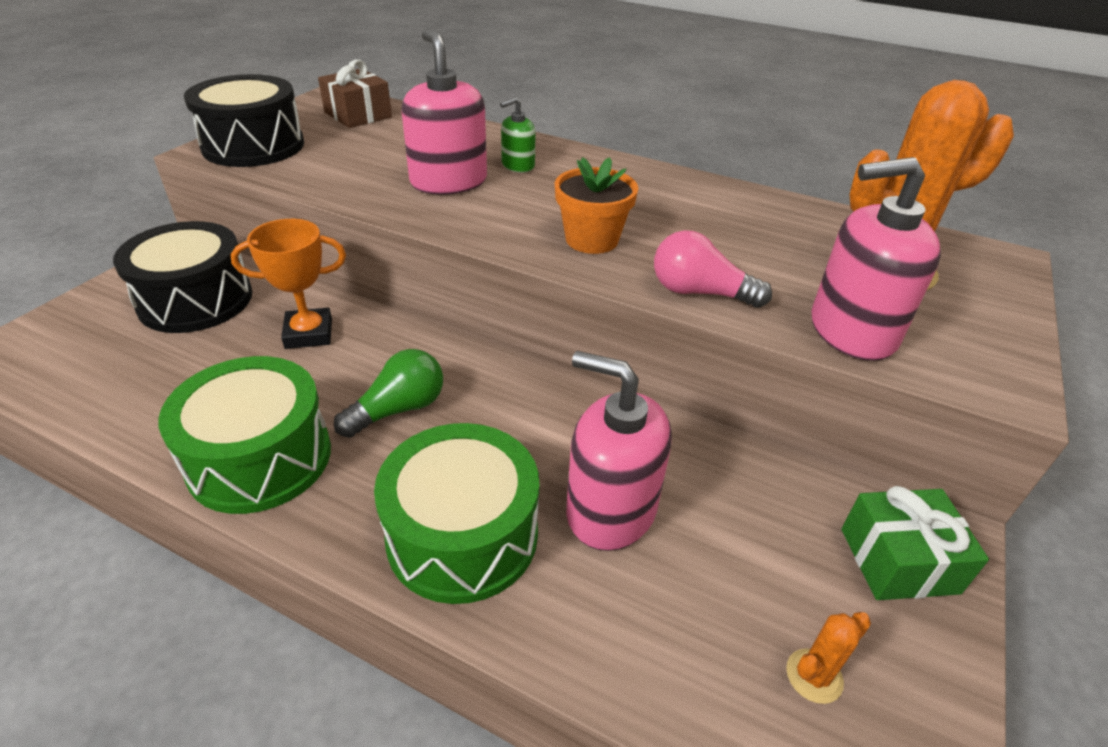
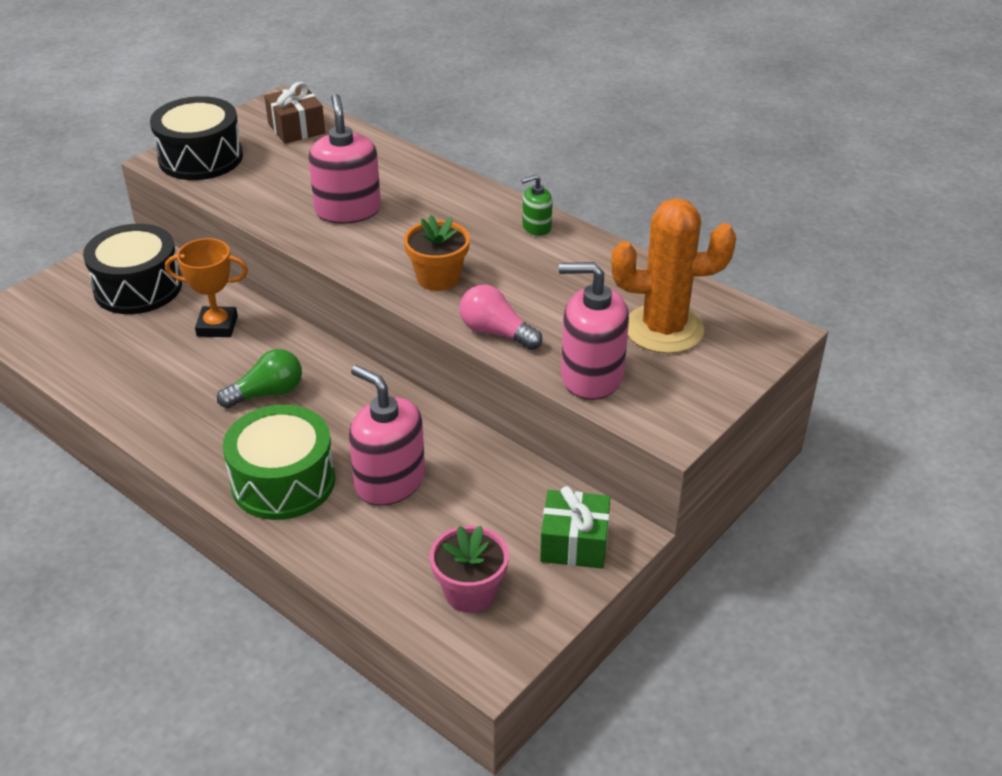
camera: 15 degrees right, 0 degrees up
(260, 458) = (164, 413): green drum -> none
(518, 165) = (413, 198): green soap dispenser -> green soap dispenser (536, 227)
(814, 676) = (470, 592): orange cactus -> pink flower pot

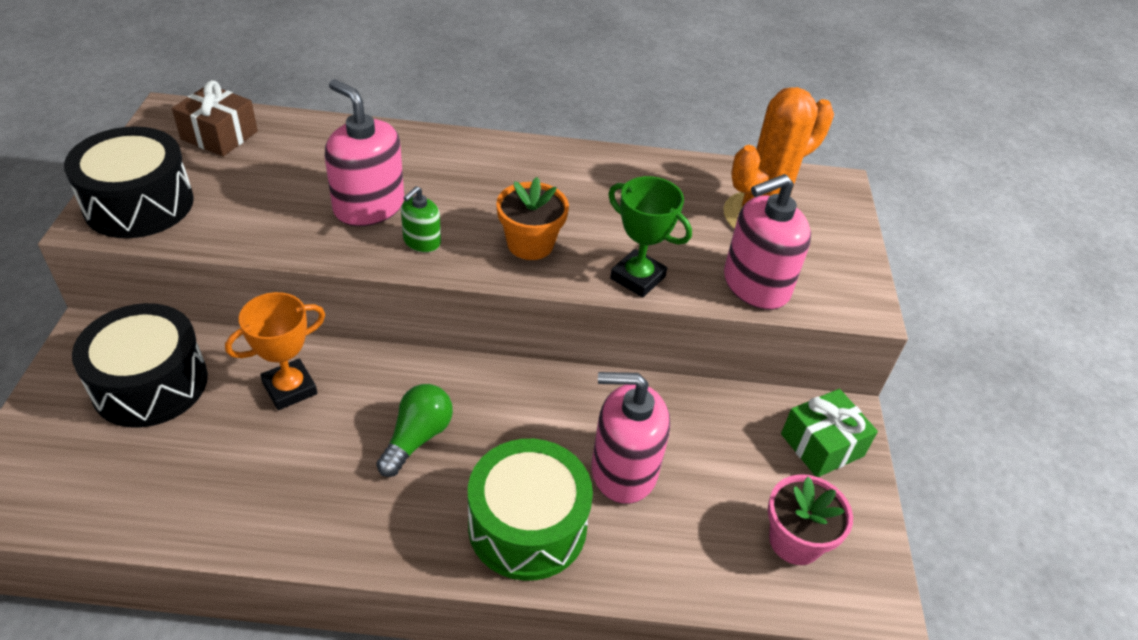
camera: 40 degrees left, 5 degrees up
(496, 332) = (637, 278): pink light bulb -> green trophy
(536, 227) = (562, 161): green soap dispenser -> green soap dispenser (421, 241)

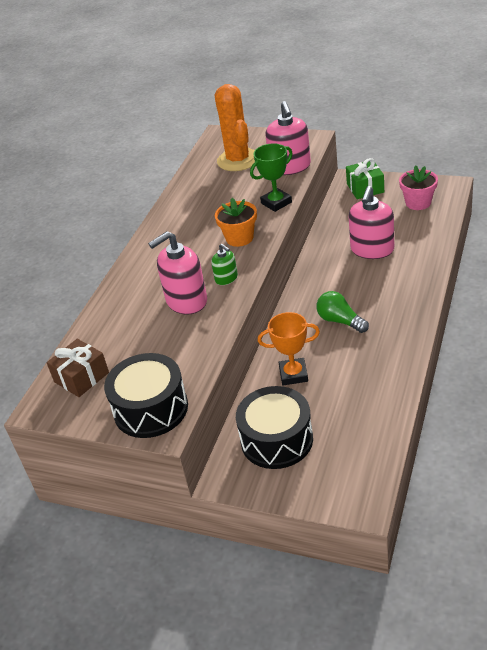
camera: 65 degrees left, 5 degrees down
(290, 388) = (293, 374): orange trophy -> orange trophy turned 75 degrees counterclockwise
(527, 525) = (402, 282): green drum -> none

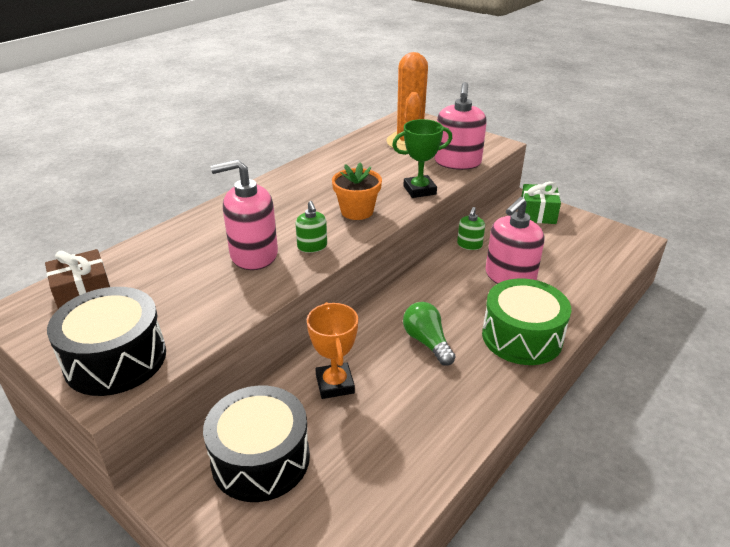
camera: 15 degrees right, 5 degrees down
(293, 374) = (335, 384): orange trophy -> orange trophy turned 60 degrees clockwise
(326, 234) = (469, 245): none -> green soap dispenser
(405, 292) = (522, 337): none -> green drum
(418, 203) = (589, 246): pink flower pot -> none

